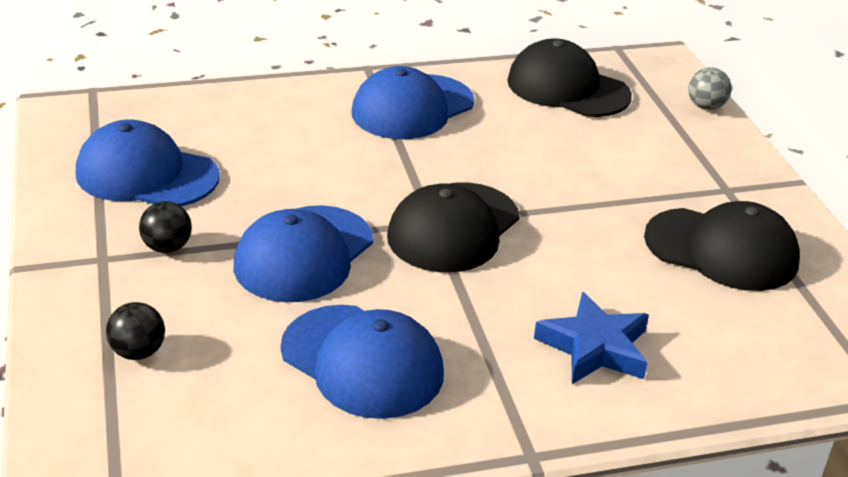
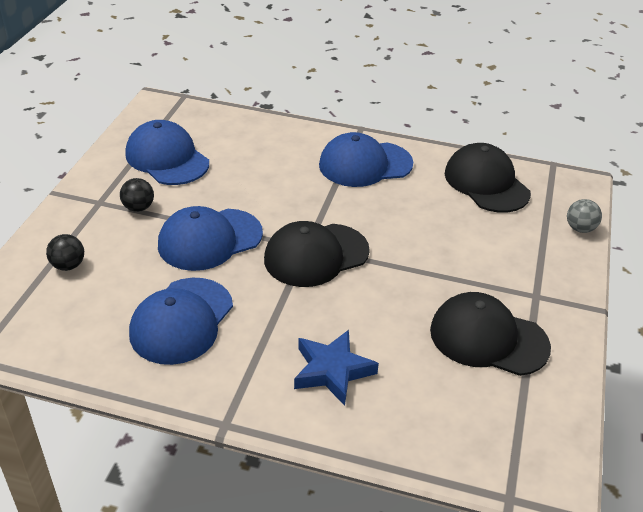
camera: 30 degrees right, 5 degrees up
(362, 361) = (181, 321): blue cap -> blue cap turned 45 degrees clockwise
(722, 250) = (488, 338): black cap -> black cap turned 150 degrees clockwise

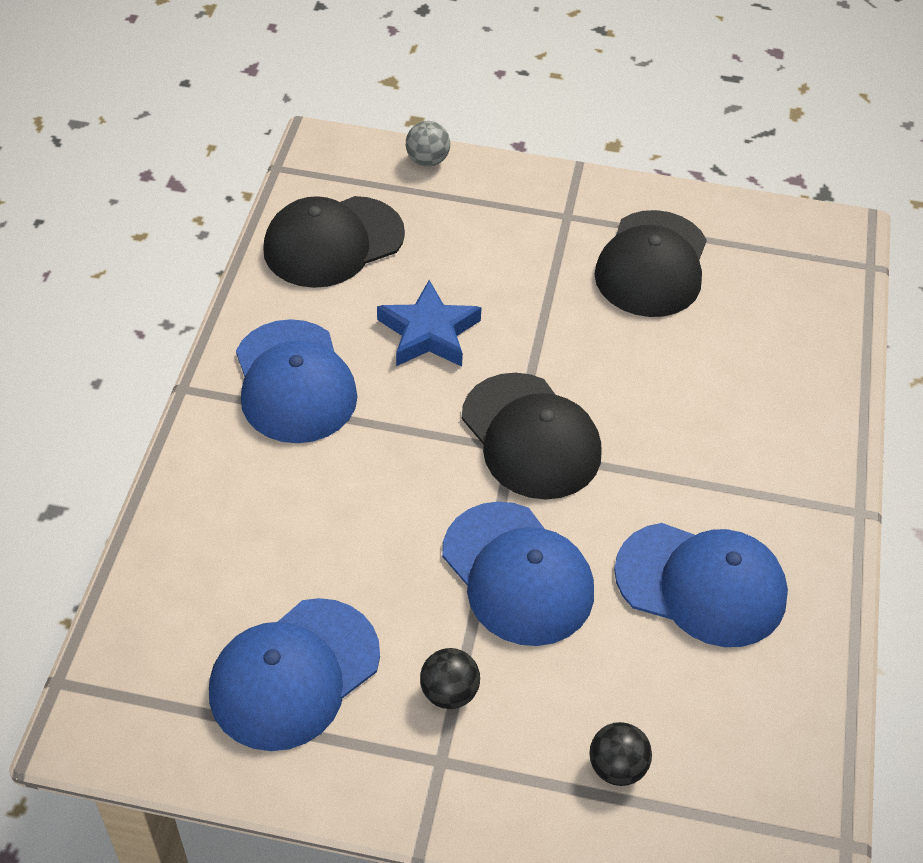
camera: 95 degrees left, 10 degrees up
(332, 370) = (745, 411): blue star -> blue star (428, 332)

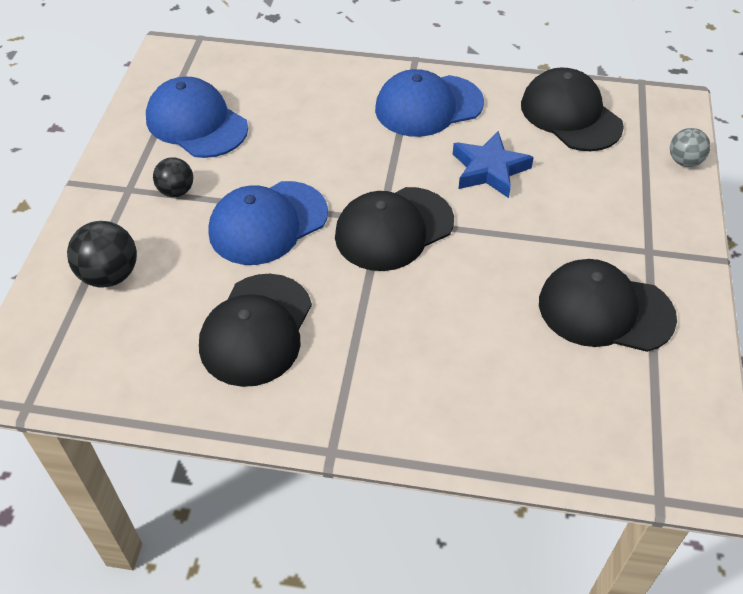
camera: 90 degrees right, 0 degrees up
(617, 767) = (110, 275): black ball -> black ball, size x1.54
(701, 584) = (256, 330): blue cap -> black cap

